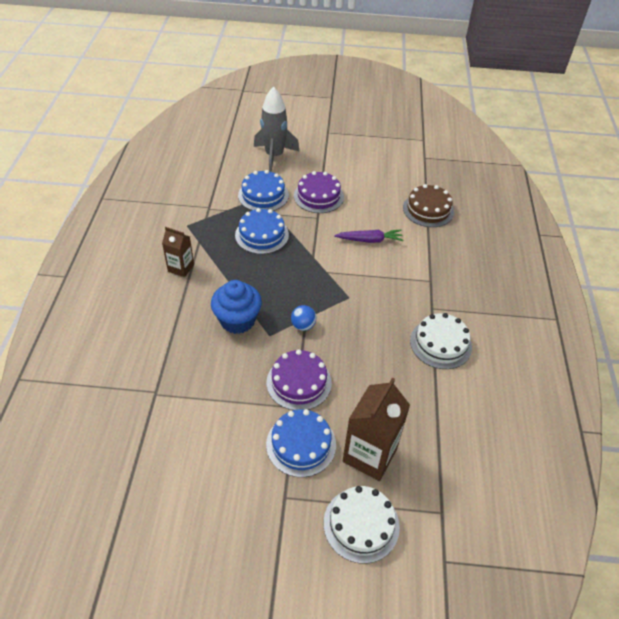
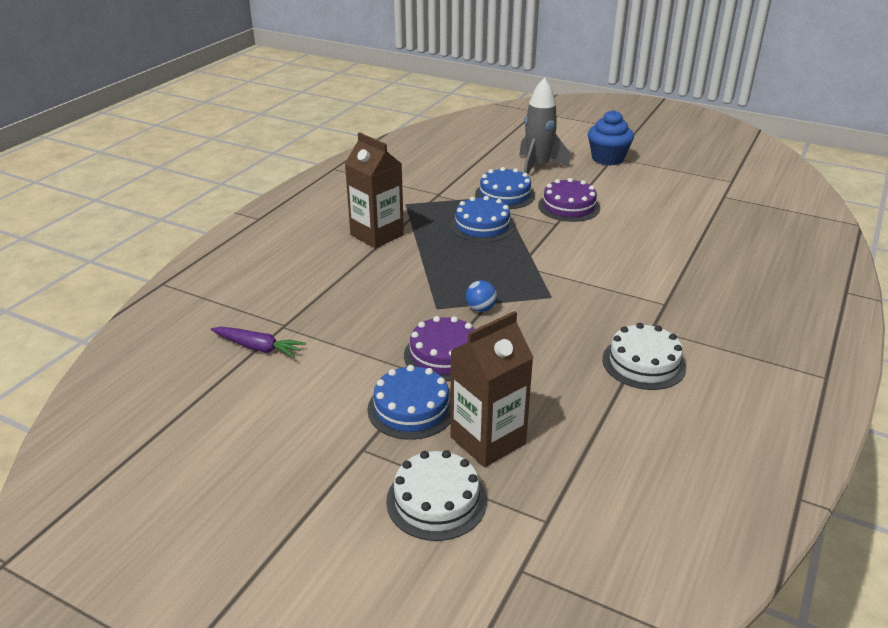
camera: 25 degrees right, 15 degrees down
(181, 268) = (377, 235): brown carton -> brown carton, size x1.72
(237, 320) = (409, 288): blue cupcake -> blue cupcake (607, 158)
(369, 240) = (608, 254): purple carrot -> purple carrot (258, 347)
(428, 209) = (701, 241): brown cake -> none

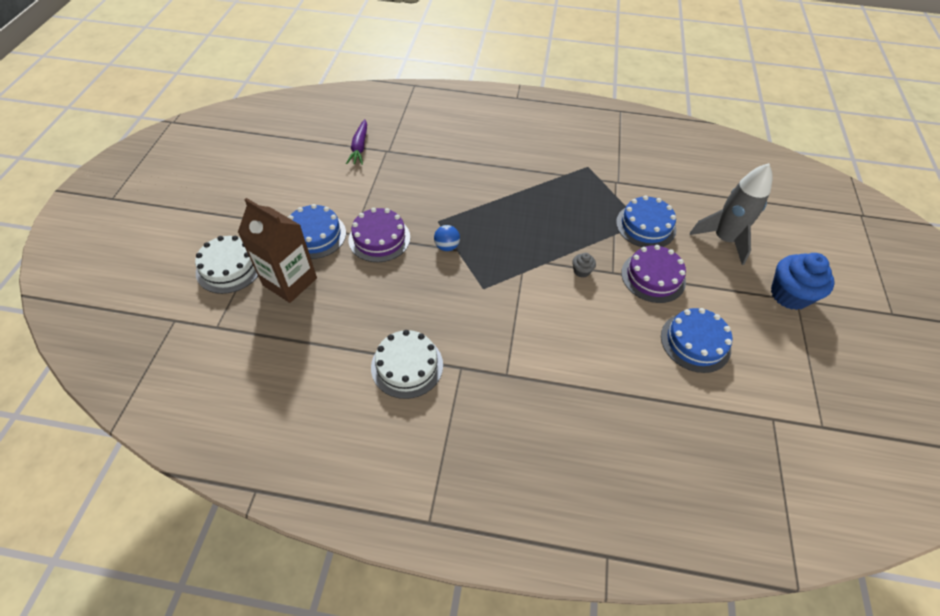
camera: 70 degrees right, 20 degrees up
(377, 235) = (527, 163): brown carton -> none
(482, 226) = (578, 221): blue cake -> blue cake (695, 342)
(548, 238) = (581, 271): none -> grey cupcake

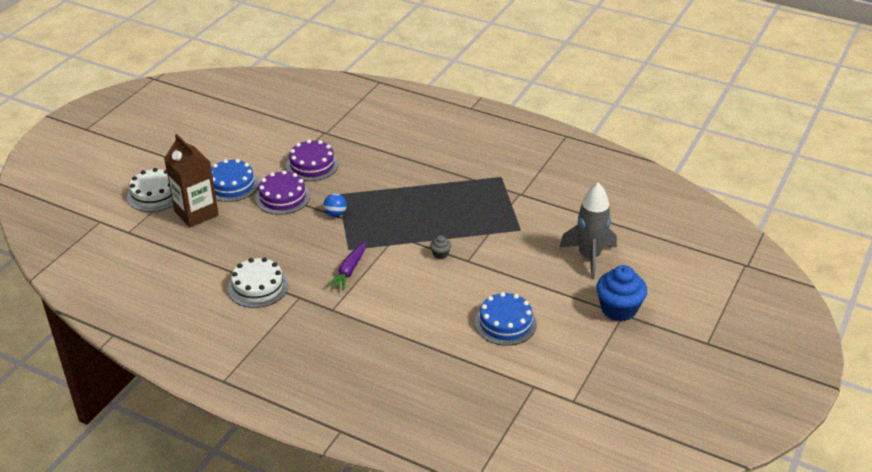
camera: 20 degrees right, 15 degrees down
(359, 147) = (302, 125): purple carrot -> purple carrot (349, 270)
(645, 226) = (522, 232): blue cake -> none
(653, 277) = (501, 271): purple cake -> purple cake (312, 165)

